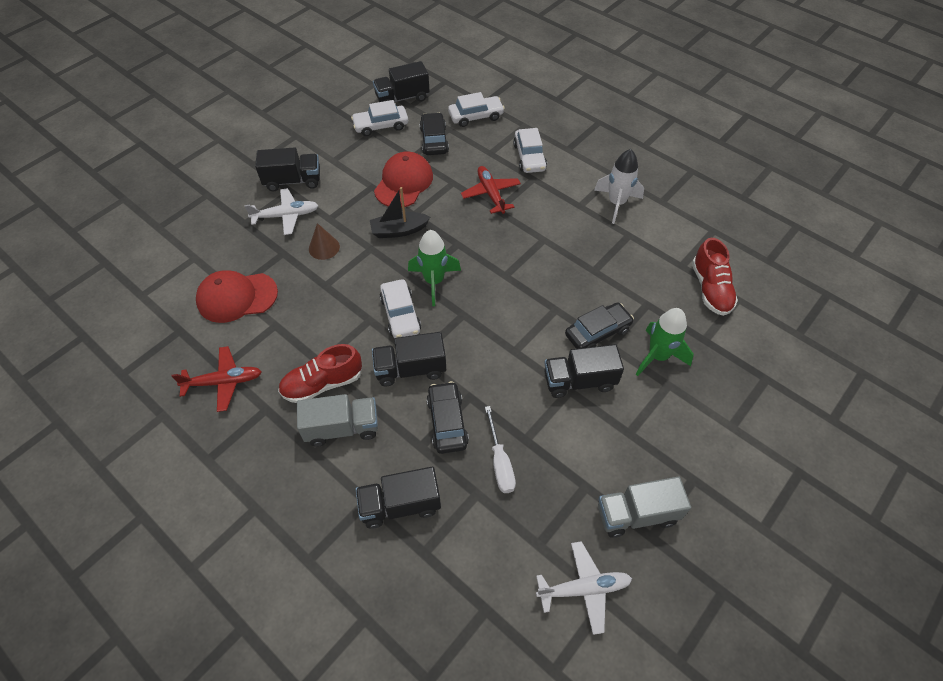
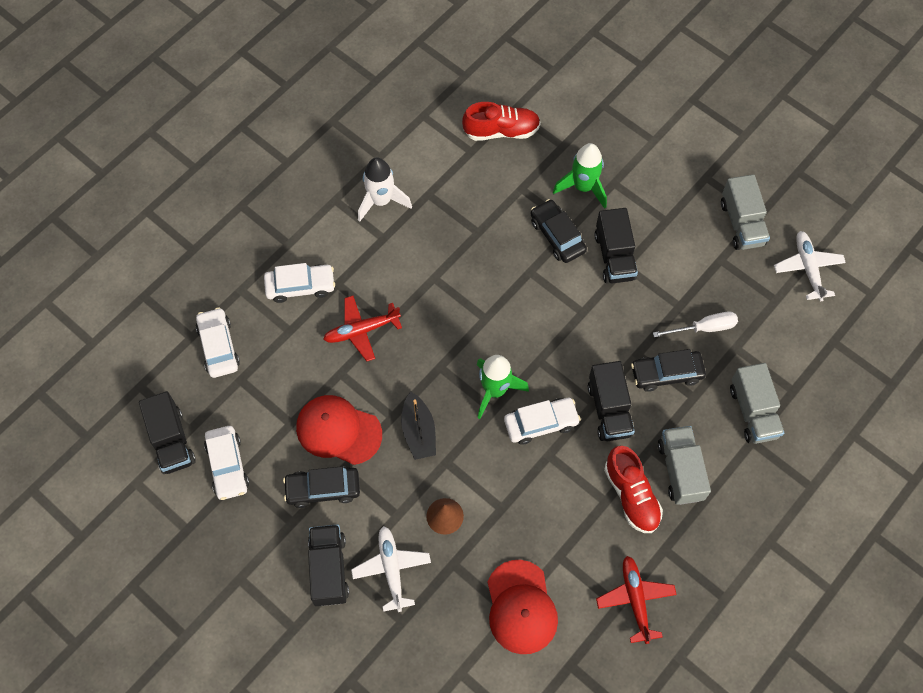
camera: 90 degrees left, 10 degrees up
(400, 505) = (753, 412): black truck -> grey truck
(434, 140) = (261, 397): black car -> black car (323, 489)

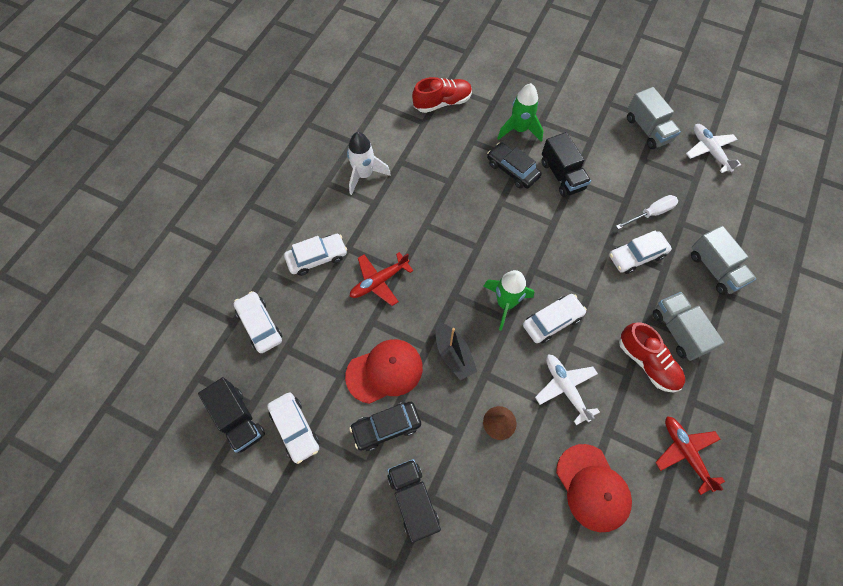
camera: 15 degrees left, 0 degrees up
(338, 430) = (384, 371): red cap -> red cap turned 150 degrees clockwise
(391, 569) = (469, 484): white plane -> white plane (565, 388)
(609, 410) = (603, 296): black truck -> none
(666, 373) = (636, 256): black car -> white car

